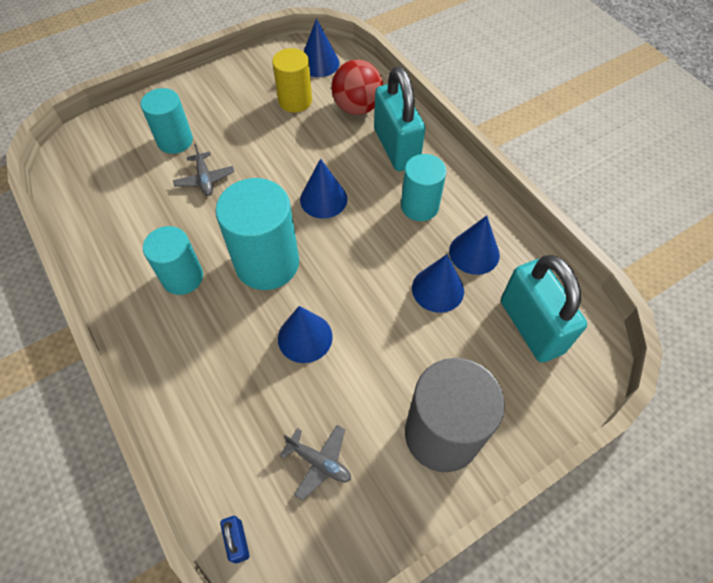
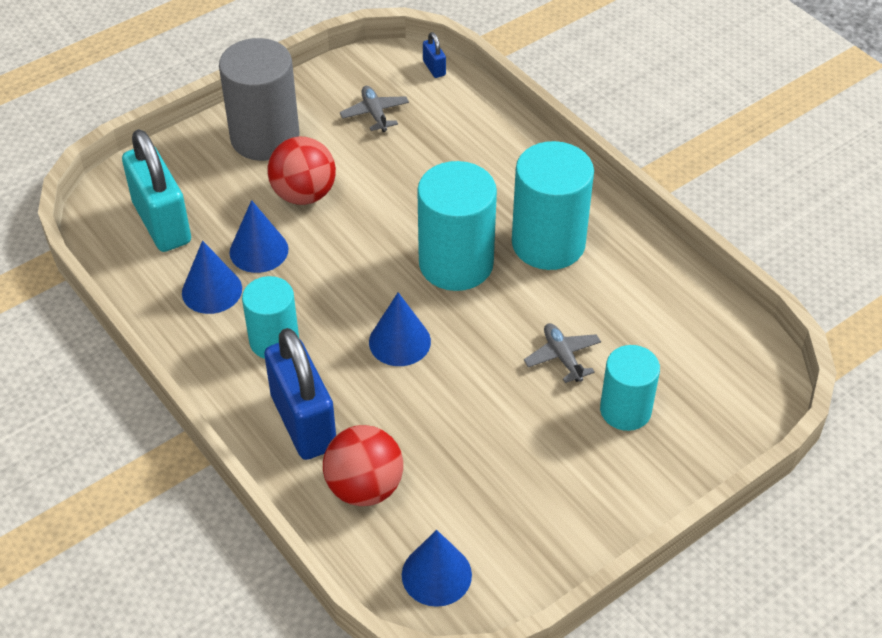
camera: 175 degrees right, 10 degrees down
(182, 277) = (548, 243): turquoise cylinder -> turquoise cylinder, size x1.58
(295, 101) = (464, 493): yellow cylinder -> none
(305, 337) = (401, 199): blue cone -> none
(319, 462) = (375, 114): grey plane -> grey plane turned 45 degrees clockwise
(396, 148) = (303, 422): turquoise padlock -> blue padlock
(398, 350) = (304, 194): none -> red ball

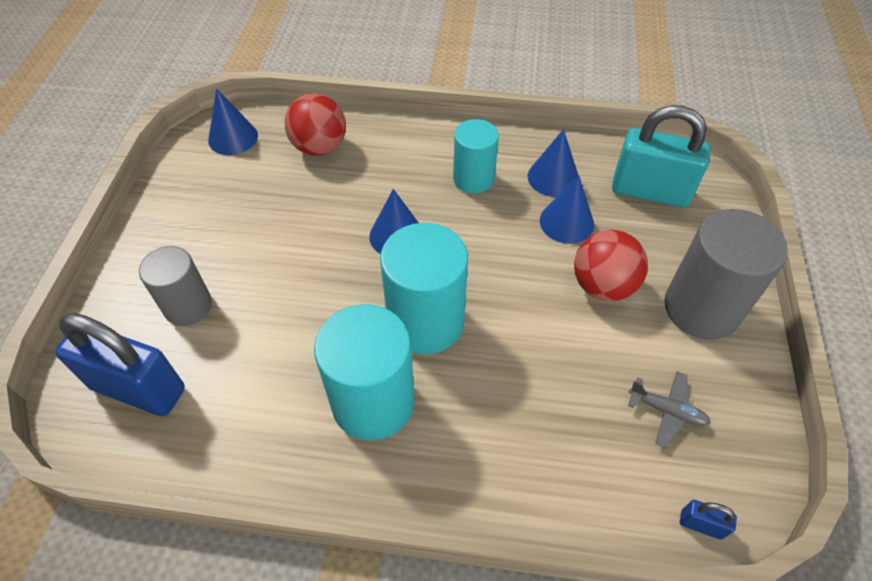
camera: 135 degrees right, 5 degrees up
(303, 422) = (395, 152): blue padlock -> blue padlock (138, 388)
(562, 357) = (270, 311): grey plane -> none
(625, 410) = (188, 306): turquoise cylinder -> grey cylinder

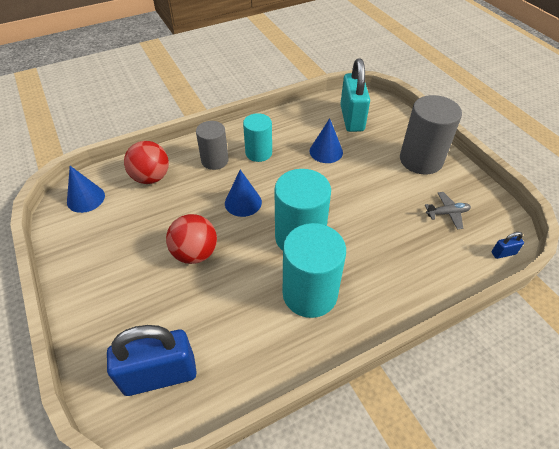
camera: 35 degrees left, 5 degrees down
(188, 306) = (148, 309): grey cylinder -> grey cylinder (215, 160)
(553, 177) = (299, 133): blue cone -> none
(603, 286) = (370, 173): red ball -> red ball (195, 253)
(650, 191) = (352, 118): turquoise padlock -> turquoise padlock turned 75 degrees counterclockwise

